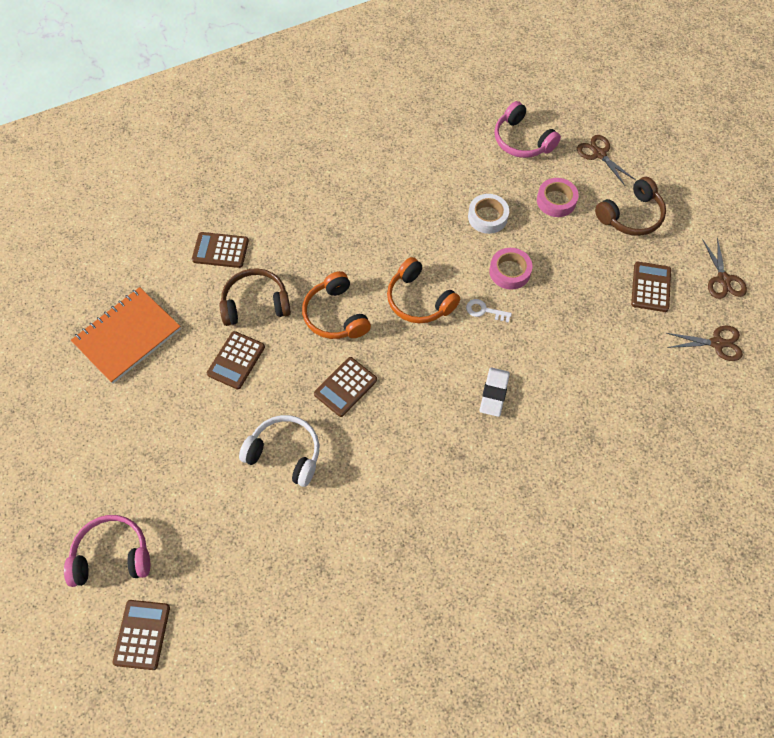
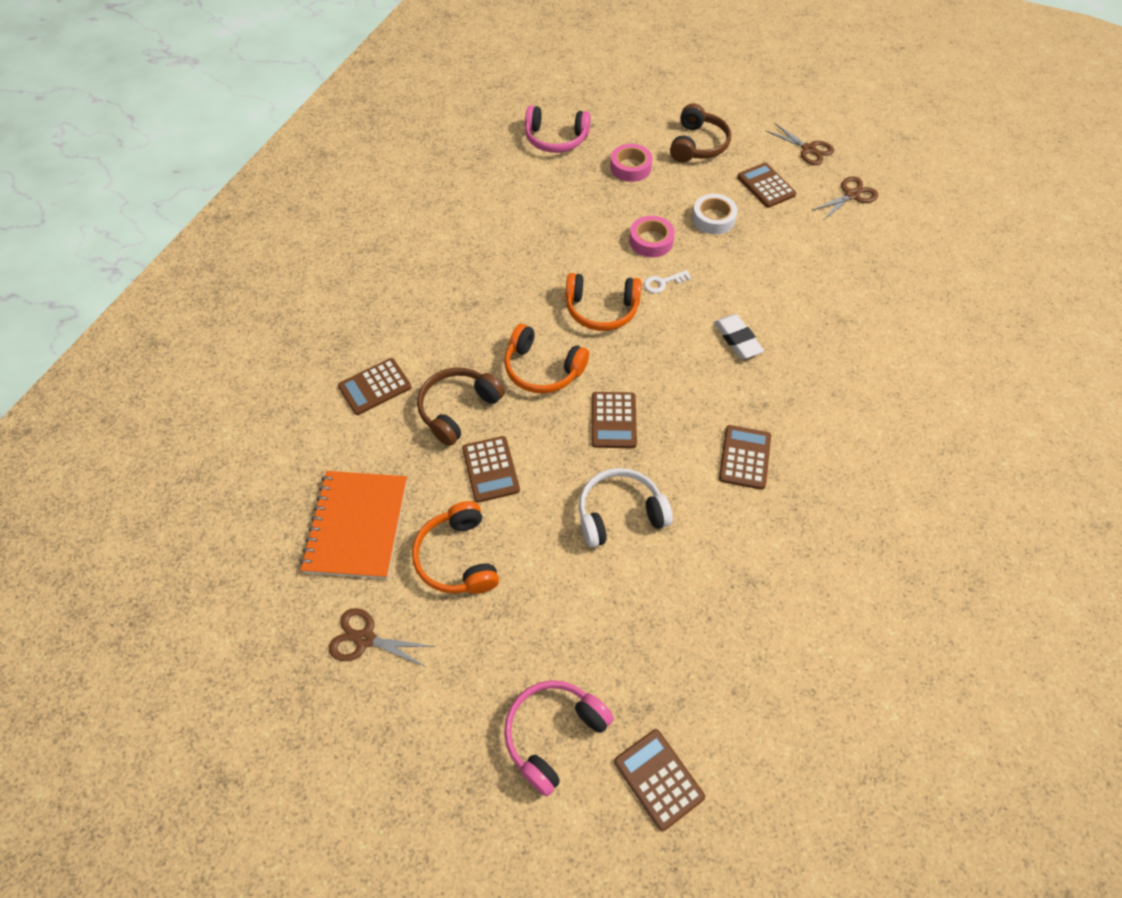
camera: 40 degrees left, 5 degrees down
(163, 403) = (458, 558): none -> orange headphones
(406, 482) = (744, 457): none -> brown calculator
(487, 217) = (589, 211): white tape -> white tape (713, 218)
(599, 154) = (627, 115): brown scissors -> brown scissors (365, 639)

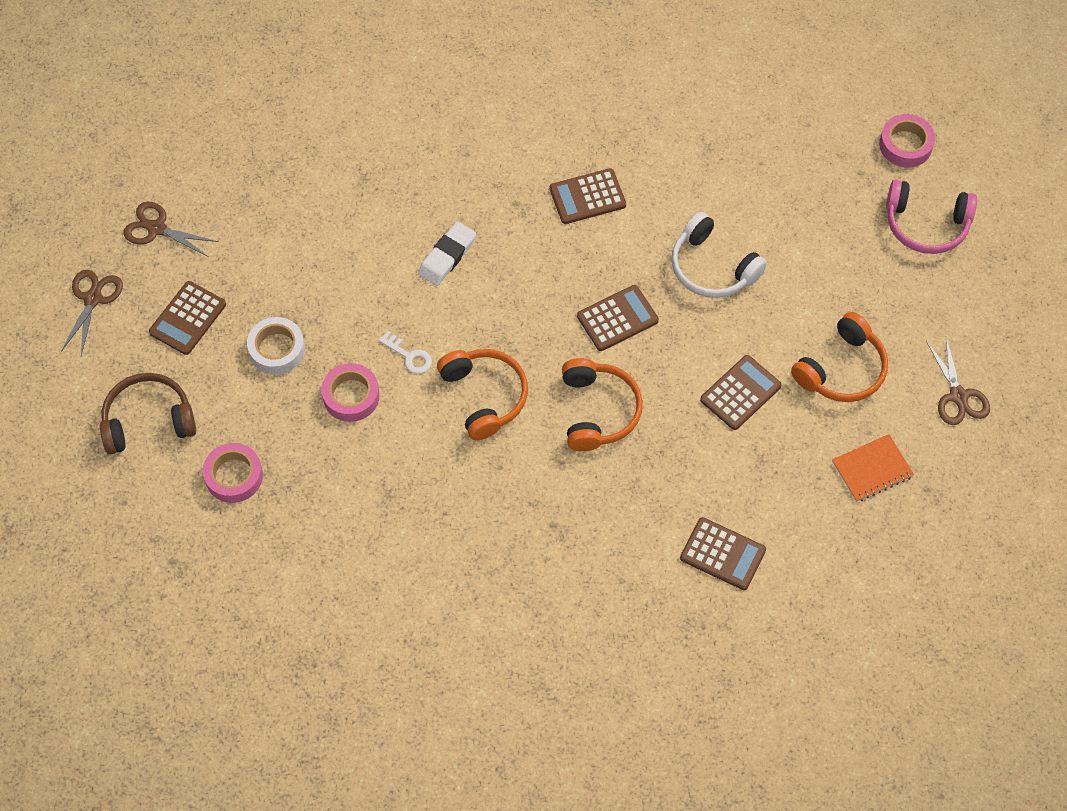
camera: 120 degrees left, 5 degrees up
(357, 525) = (872, 469): orange notebook -> orange notebook, size x0.57
(458, 409) = (696, 460): brown headphones -> none
(556, 139) = (225, 590): pink headphones -> none
(658, 779) = (905, 145): brown calculator -> pink tape

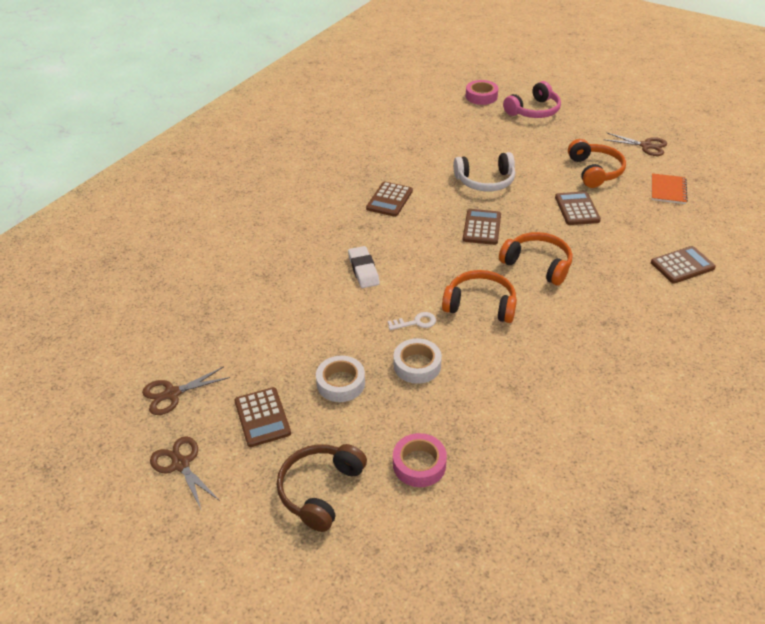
camera: 50 degrees left, 20 degrees down
(351, 396) = (417, 365): pink tape -> white tape

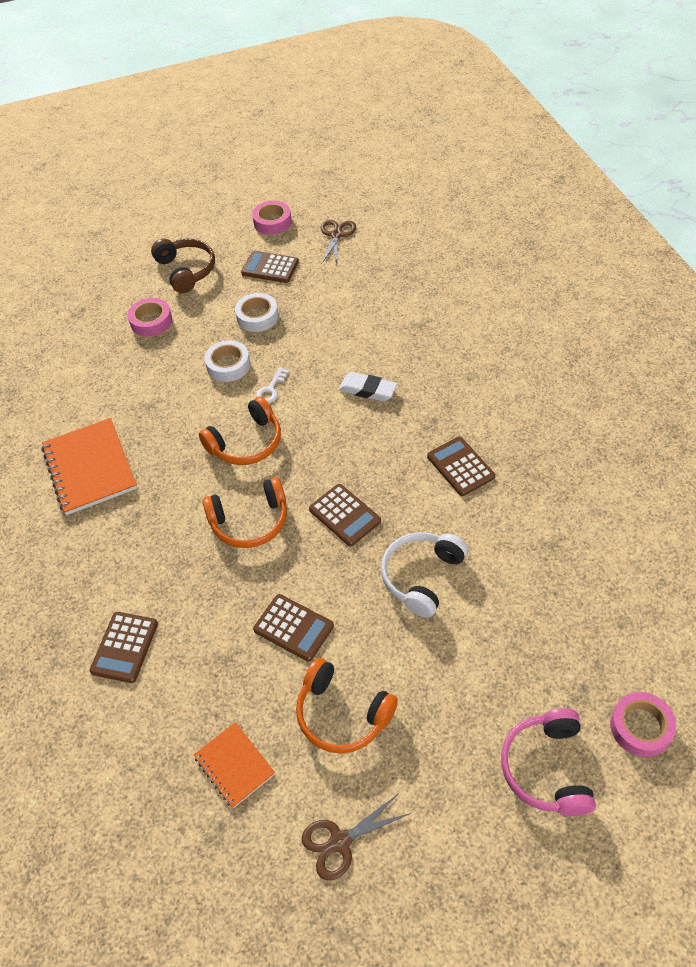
camera: 130 degrees right, 10 degrees up
(180, 464) = (272, 222): brown scissors -> pink tape
(607, 380) = (90, 468): none -> orange notebook

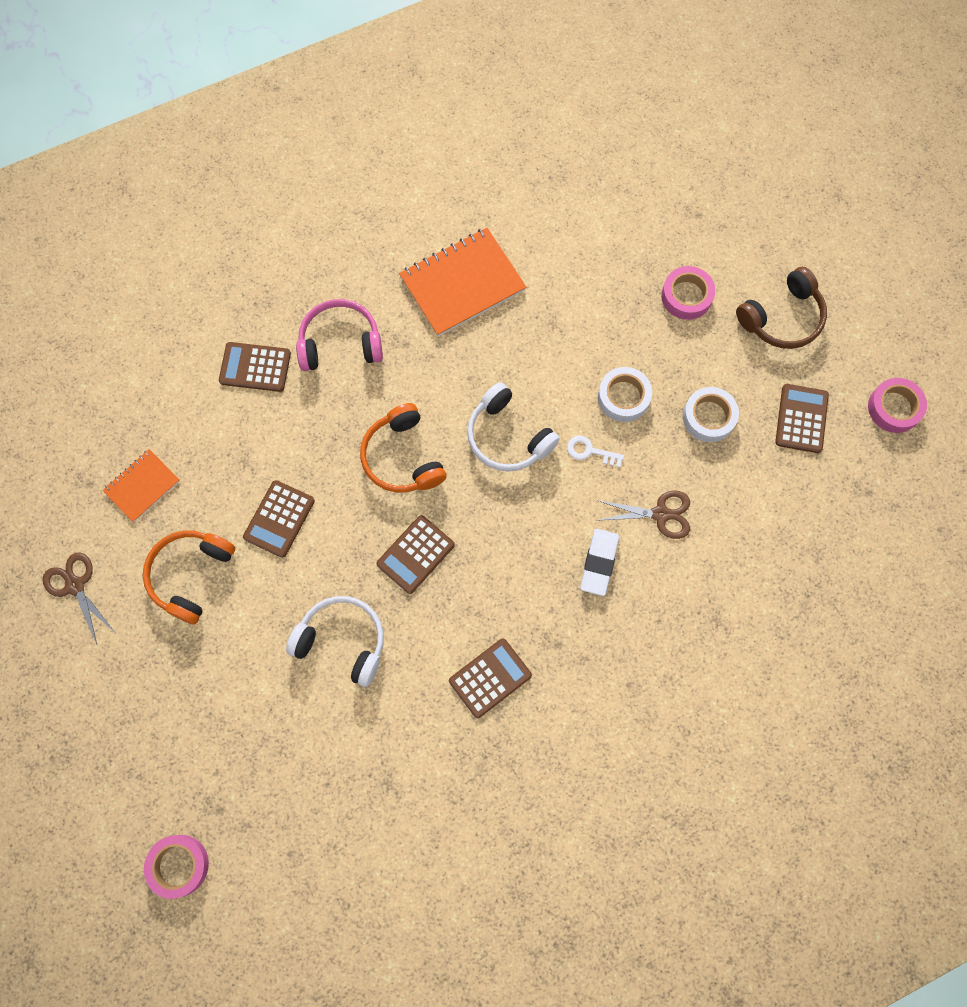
camera: 80 degrees right, 20 degrees up
(246, 443) = (508, 436): orange headphones -> white headphones
(336, 235) = (879, 496): brown scissors -> brown scissors (660, 514)
(547, 768) = (138, 770): pink headphones -> pink headphones (340, 343)

